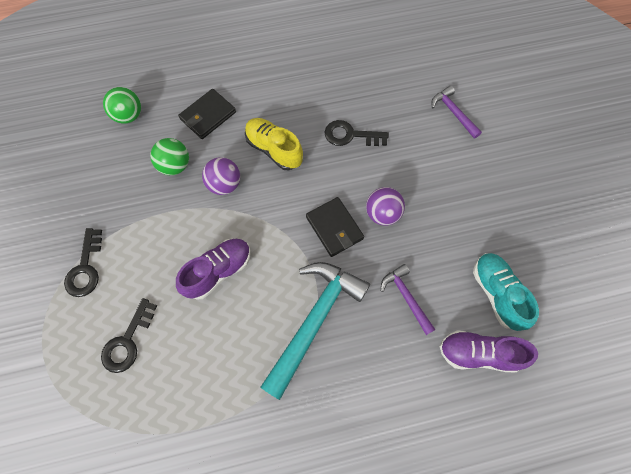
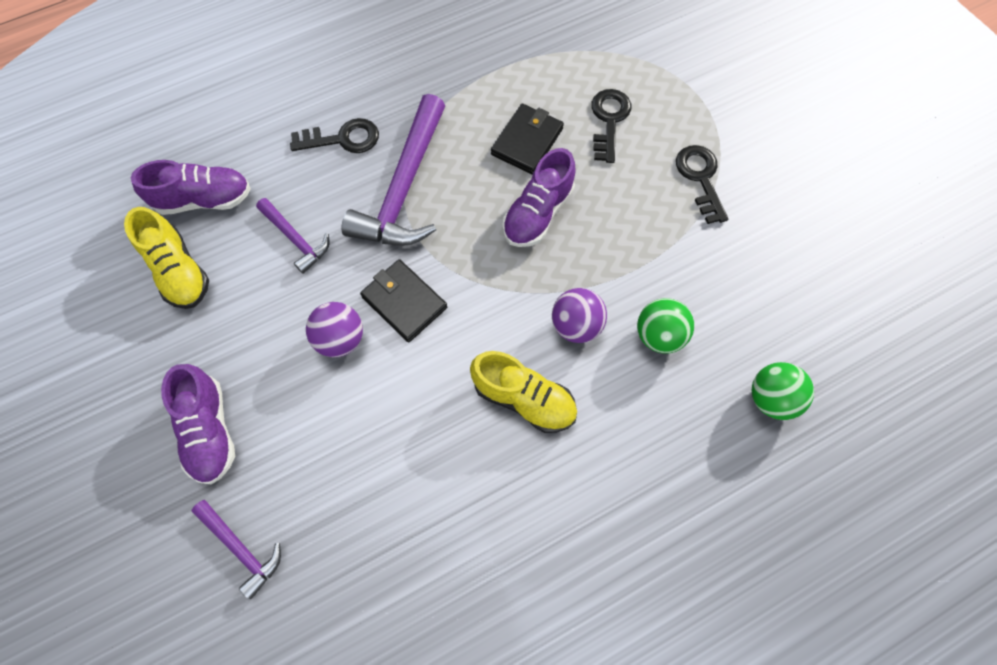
camera: 165 degrees right, 0 degrees up
(208, 116) = (649, 431): black wallet -> black wallet (527, 141)
(315, 320) = (404, 189): turquoise hammer -> purple hammer
(350, 135) = (410, 455): black key -> black key (343, 139)
(472, 177) = (210, 430): none -> purple shoe
(496, 293) = (179, 271): turquoise shoe -> yellow shoe

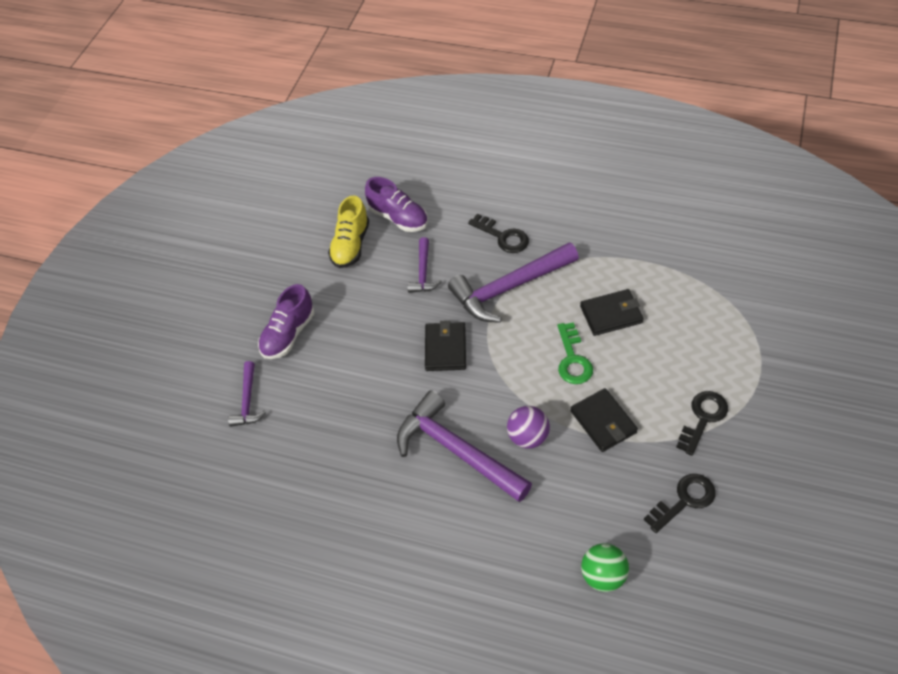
camera: 50 degrees right, 15 degrees down
(340, 339) = (393, 341): purple ball -> none
(524, 398) = (456, 450): yellow shoe -> purple hammer
(538, 213) = (573, 359): purple shoe -> green key
(609, 120) = (679, 340): black key -> black key (684, 500)
(625, 252) = (603, 422): none -> black wallet
(659, 335) = (572, 483): green ball -> none

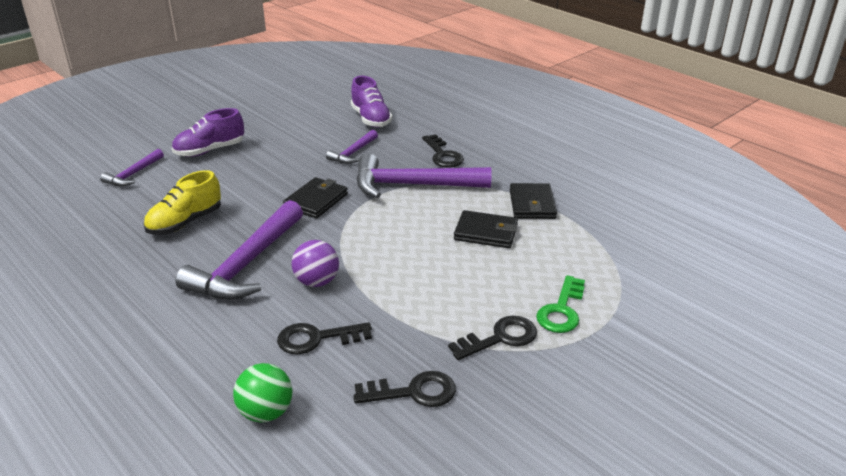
camera: 25 degrees right, 20 degrees down
(351, 245) = (316, 121): yellow shoe -> yellow shoe (185, 223)
(456, 450) = (246, 265): purple hammer -> purple hammer turned 135 degrees counterclockwise
(573, 359) = (417, 248): green key -> green key (561, 310)
(578, 492) = (317, 339): none -> black key
(603, 422) = (397, 300): black wallet -> black wallet (532, 204)

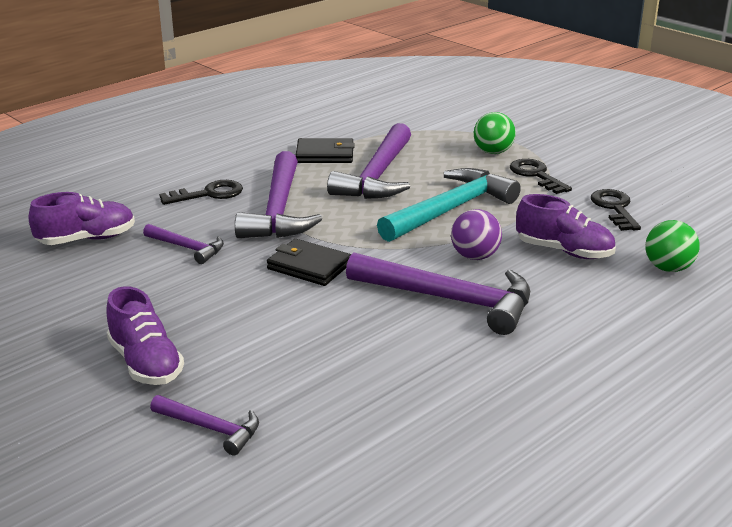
camera: 90 degrees left, 5 degrees down
(185, 223) = (360, 355): yellow shoe -> none
(317, 339) = (564, 251): black key -> purple shoe
(413, 273) = (451, 209): none -> turquoise hammer
(486, 233) = (377, 176): black wallet -> purple hammer
(561, 310) = (493, 152): green key -> green ball

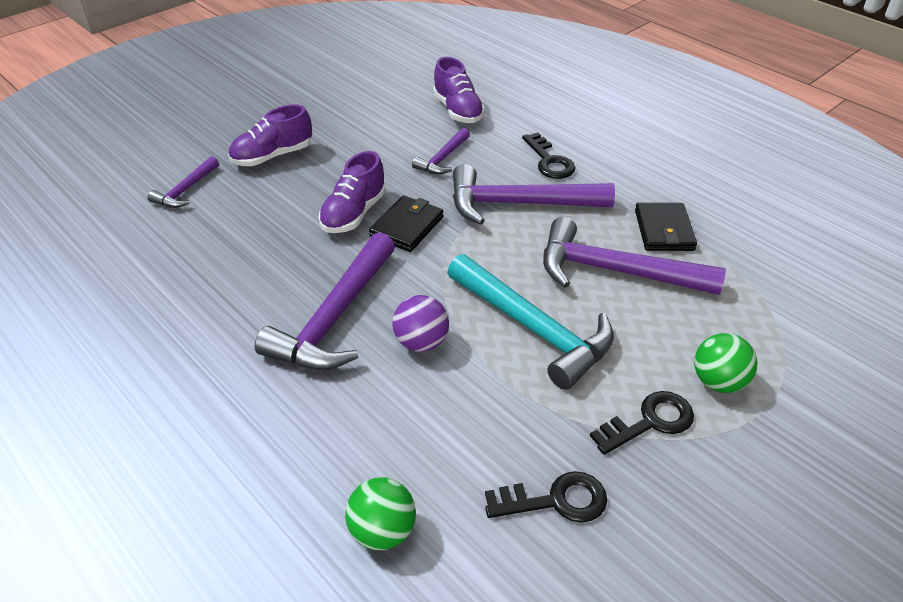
camera: 90 degrees right, 15 degrees up
(564, 251) = (431, 424): purple shoe -> purple shoe (354, 213)

